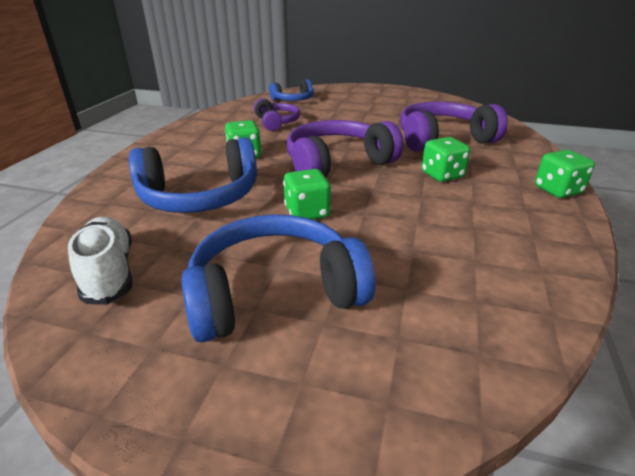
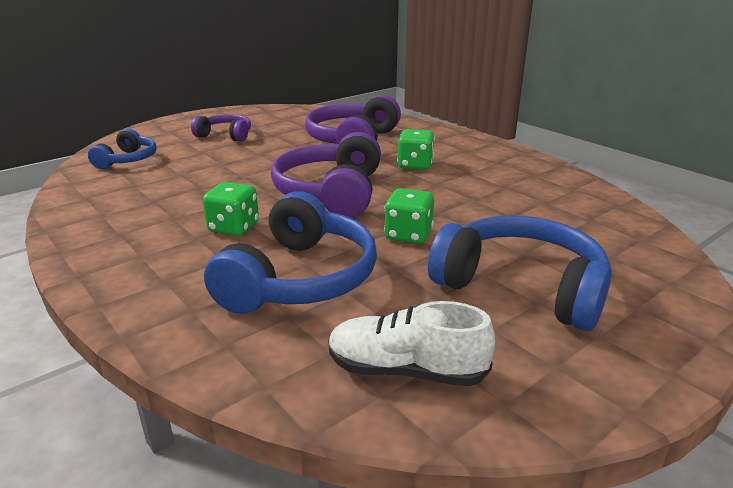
camera: 55 degrees left, 5 degrees down
(274, 292) = (521, 287): blue headphones -> blue headphones turned 105 degrees clockwise
(276, 122) = (176, 187): purple headphones -> purple headphones (226, 135)
(557, 190) = (485, 144): green dice -> none

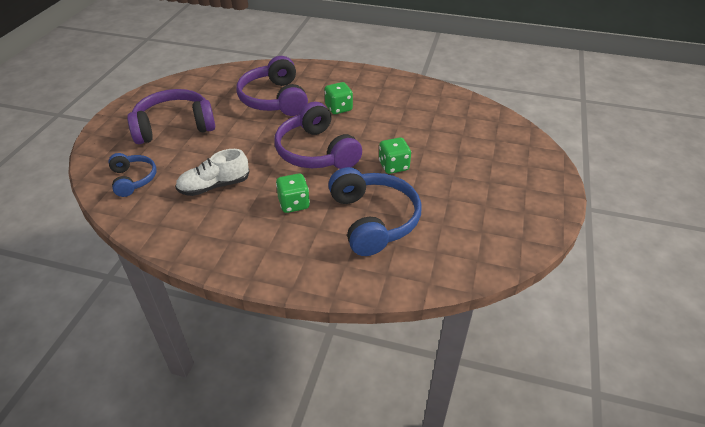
camera: 35 degrees left, 15 degrees up
(226, 135) = (174, 126): purple headphones -> purple headphones, size x1.75
(406, 370) = (474, 244): white shoe -> white shoe (214, 186)
(521, 287) = (475, 176): blue headphones -> none

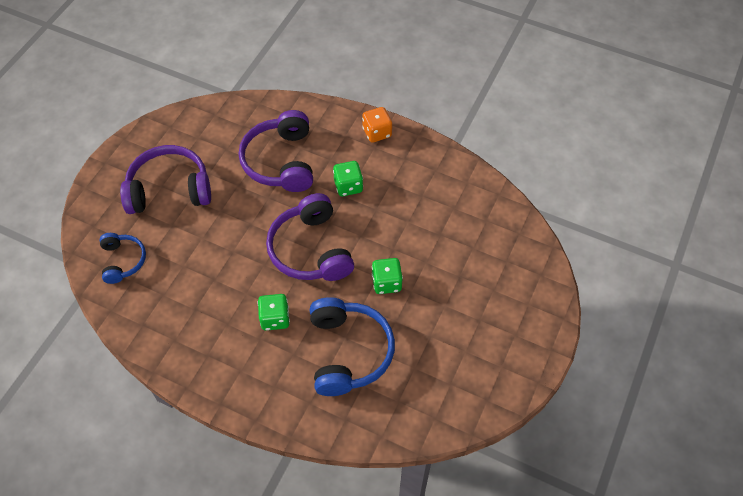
camera: 10 degrees right, 15 degrees up
(214, 186) = (201, 282): white shoe -> none
(353, 75) = (377, 132): none -> orange dice

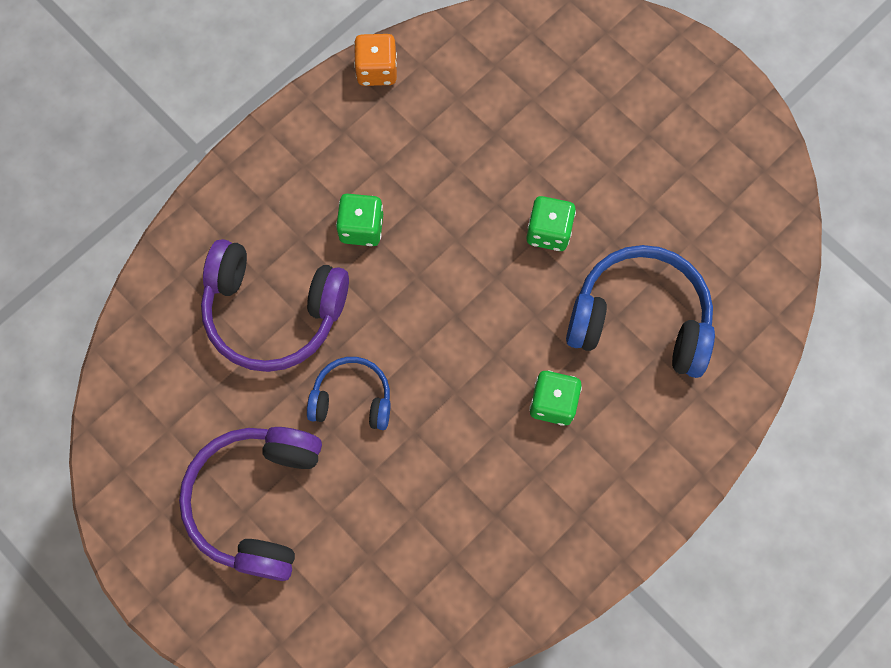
camera: 70 degrees left, 15 degrees up
(123, 261) = (368, 607): blue headphones -> blue headphones (352, 398)
(310, 250) = (454, 318): purple headphones -> none
(377, 132) = (277, 153): orange dice -> orange dice (377, 70)

